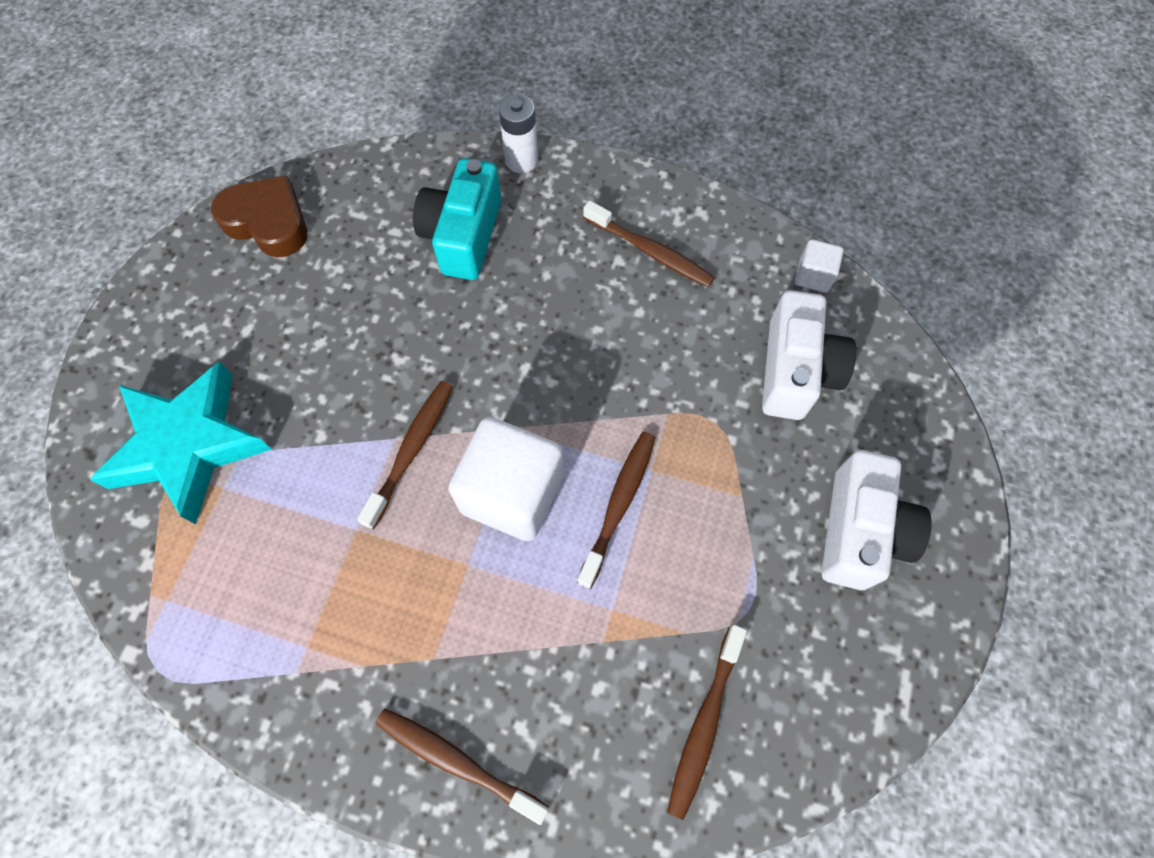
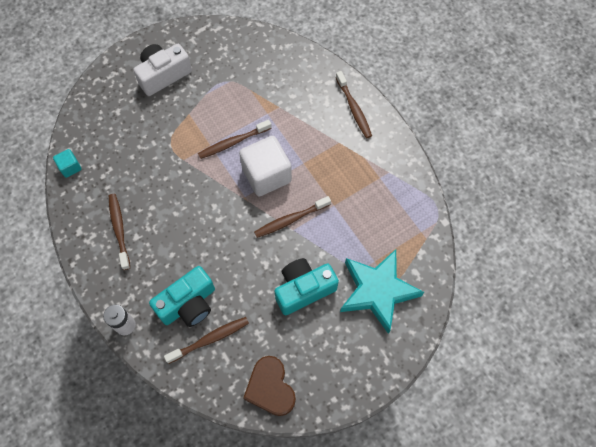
camera: 140 degrees left, 0 degrees up
(311, 366) = (303, 289): none -> turquoise camera
(705, 723) = (269, 64): brown toothbrush -> brown toothbrush (209, 339)
(795, 371) = (121, 138): white camera -> none
(813, 276) = (70, 167): white cube -> turquoise cube

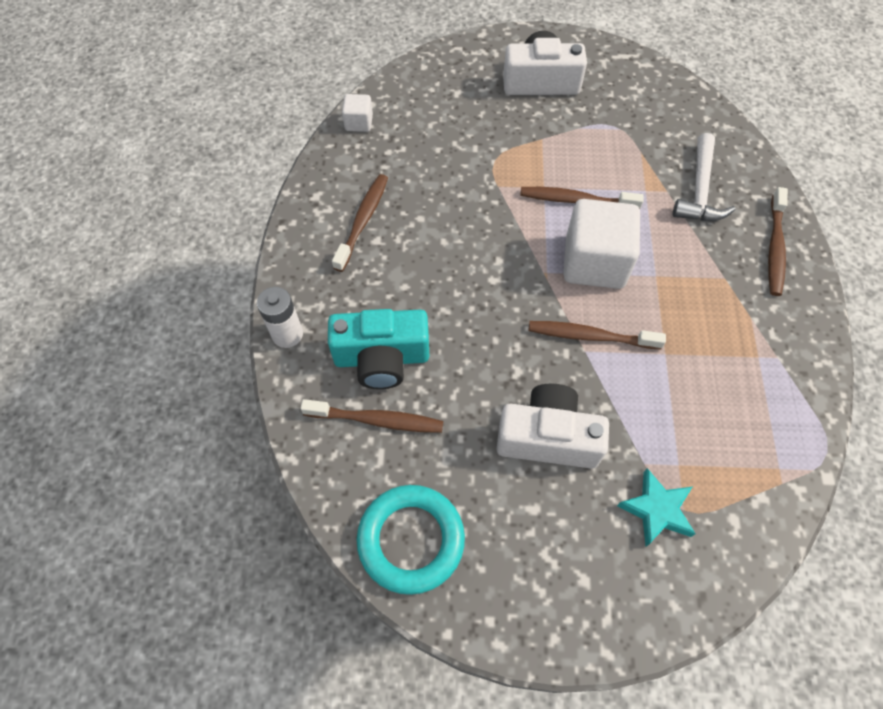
camera: 35 degrees right, 5 degrees down
(70, 167) = (359, 123): turquoise cube -> white cube
(270, 388) = (411, 540): brown heart -> turquoise ring
(296, 96) = (699, 190): none -> white hammer
(303, 289) = (548, 437): turquoise camera -> white camera
(377, 291) = (656, 510): turquoise star -> turquoise star, size x0.52

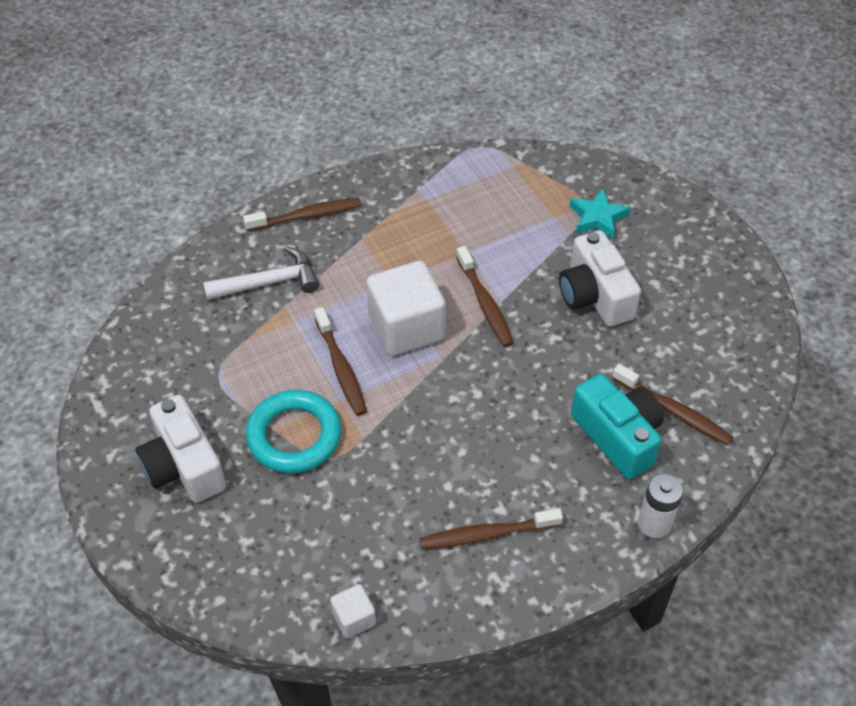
camera: 120 degrees left, 10 degrees down
(376, 420) = (673, 411): brown toothbrush -> brown toothbrush turned 150 degrees clockwise
(411, 540) = (739, 341): turquoise ring -> turquoise ring (294, 436)

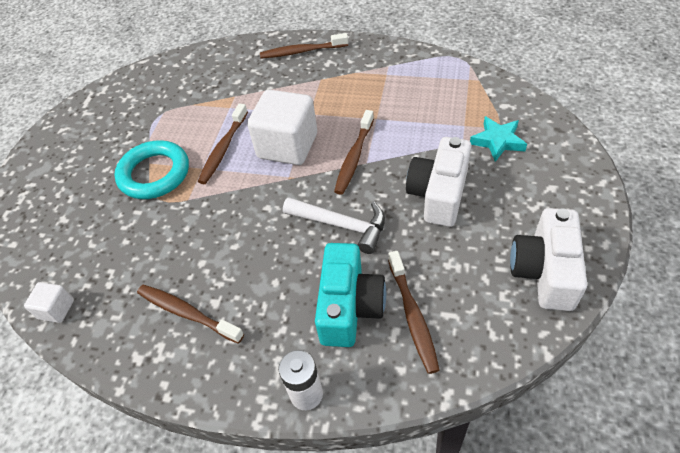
camera: 45 degrees right, 0 degrees up
(184, 466) = (85, 156): white camera -> white camera (544, 271)
(270, 282) = (241, 79): white hammer -> white hammer (342, 225)
(306, 216) = (302, 51): brown toothbrush -> brown toothbrush turned 150 degrees clockwise

